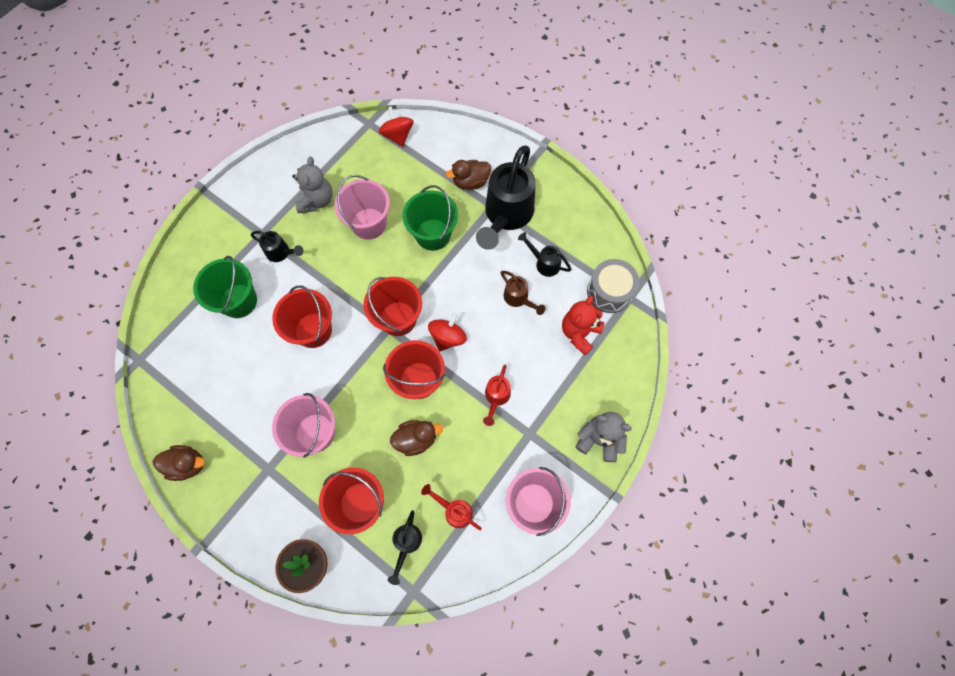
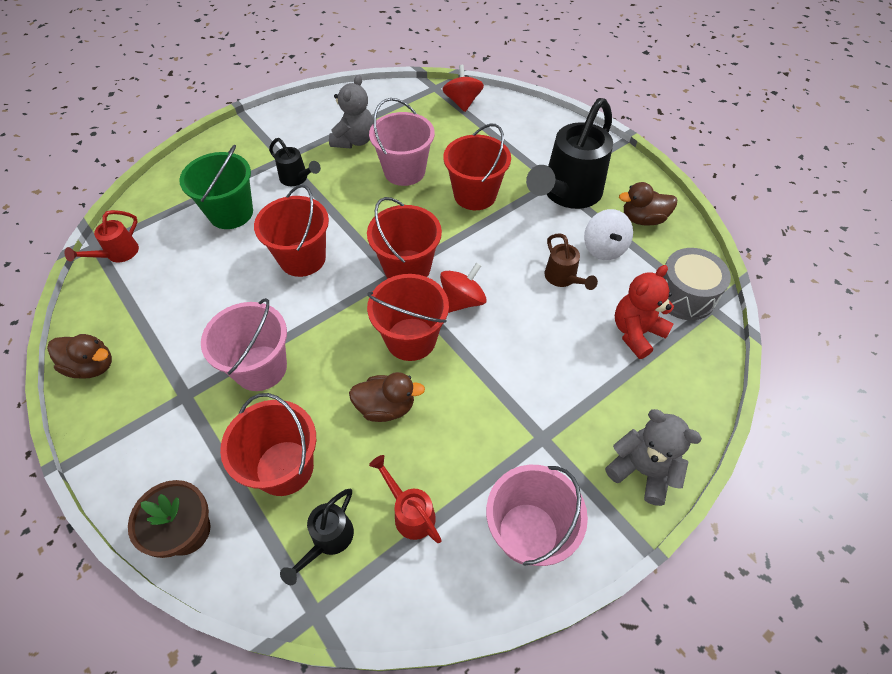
camera: 15 degrees right, 15 degrees down
(433, 234) = (475, 195): green bucket -> red bucket
(470, 182) = (533, 155): brown duck -> brown duck (643, 219)
(496, 397) = (507, 382): red watering can -> red watering can (117, 254)
(544, 263) = (604, 248): black watering can -> white spinning top

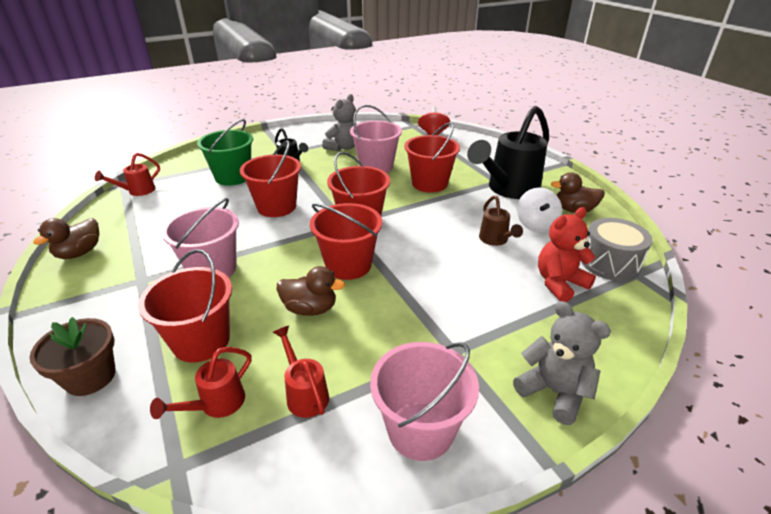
camera: 10 degrees right, 20 degrees down
(92, 366) = (79, 253): brown duck -> brown duck turned 90 degrees clockwise
(328, 541) = (216, 405): black watering can -> red watering can
(462, 300) = (401, 245): red spinning top -> none

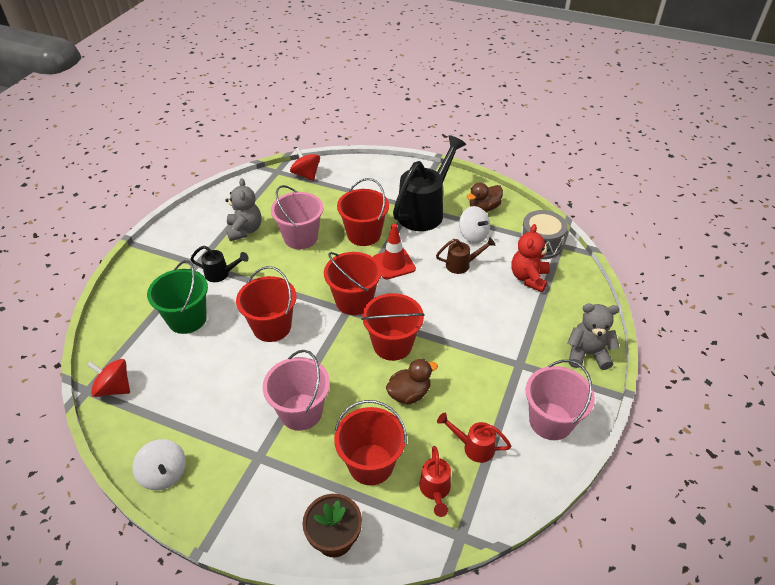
camera: 40 degrees left, 10 degrees up
(79, 253) = (164, 474): brown duck -> white spinning top
(137, 191) = (114, 388): red watering can -> red spinning top
(429, 212) = (393, 264): none -> red traffic cone
(495, 240) = (462, 264): brown watering can -> brown watering can turned 45 degrees counterclockwise
(508, 190) = (425, 210): black watering can -> black watering can turned 150 degrees counterclockwise

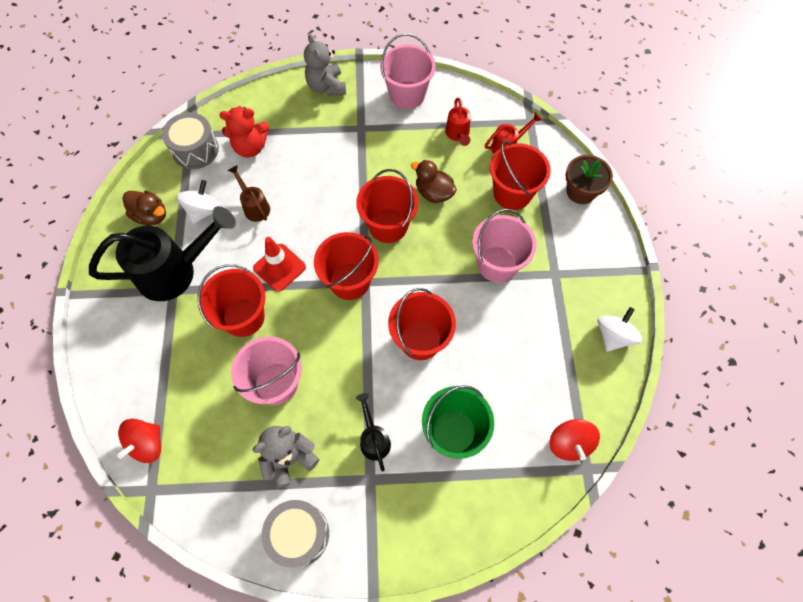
camera: 115 degrees left, 20 degrees up
(195, 222) = (299, 534): none -> grey drum
(425, 210) = (176, 271): black watering can -> black watering can turned 150 degrees clockwise

